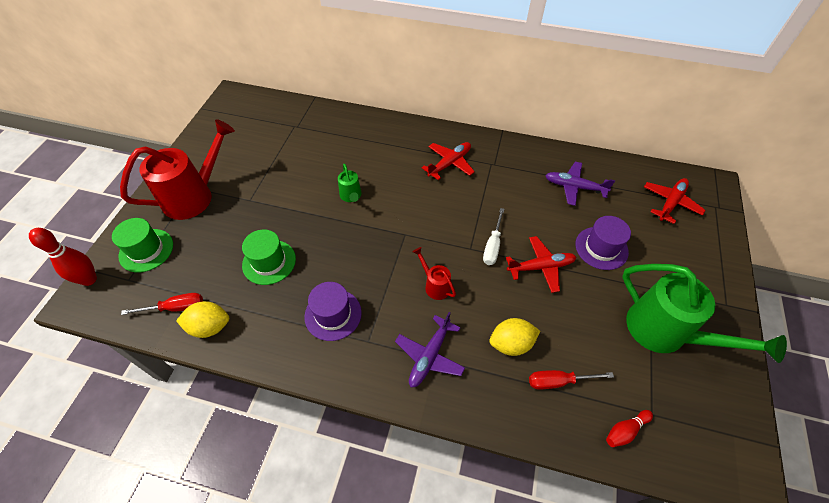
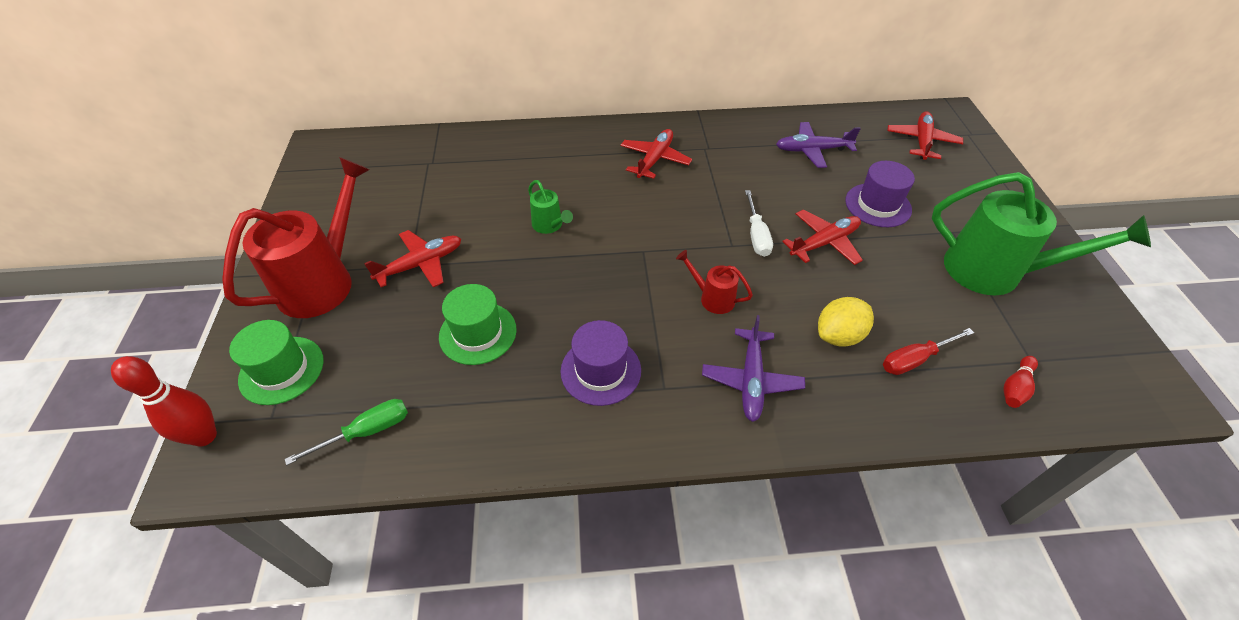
camera: 20 degrees left, 5 degrees down
(175, 308) = (367, 431): red screwdriver -> green screwdriver
(210, 327) = (432, 440): yellow lemon -> none
(256, 201) = (421, 264): none -> red plane

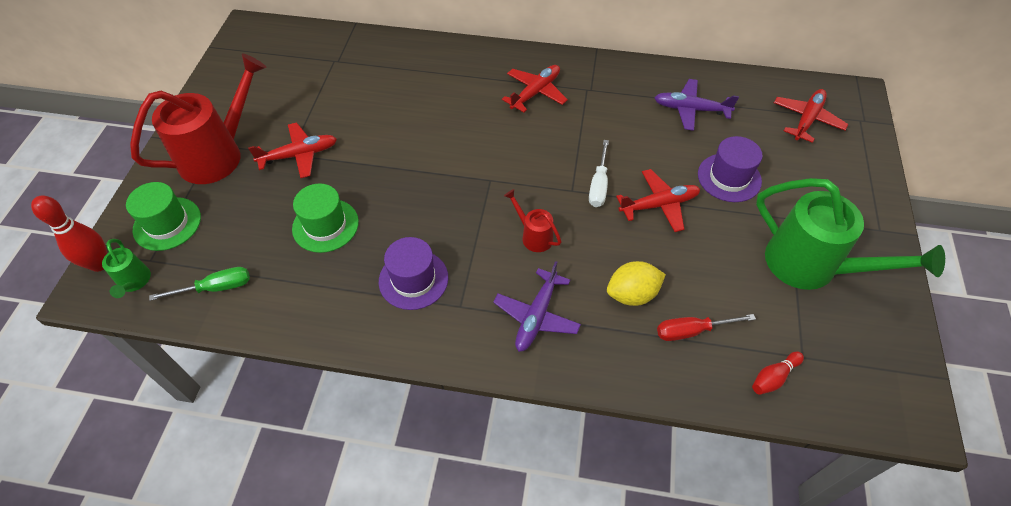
camera: 15 degrees right, 5 degrees up
(550, 226) = (417, 140): green watering can -> green watering can (134, 282)

